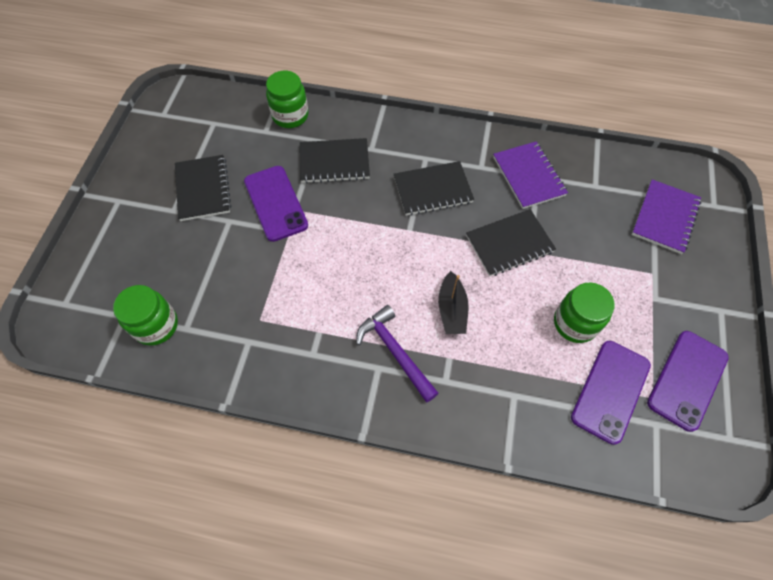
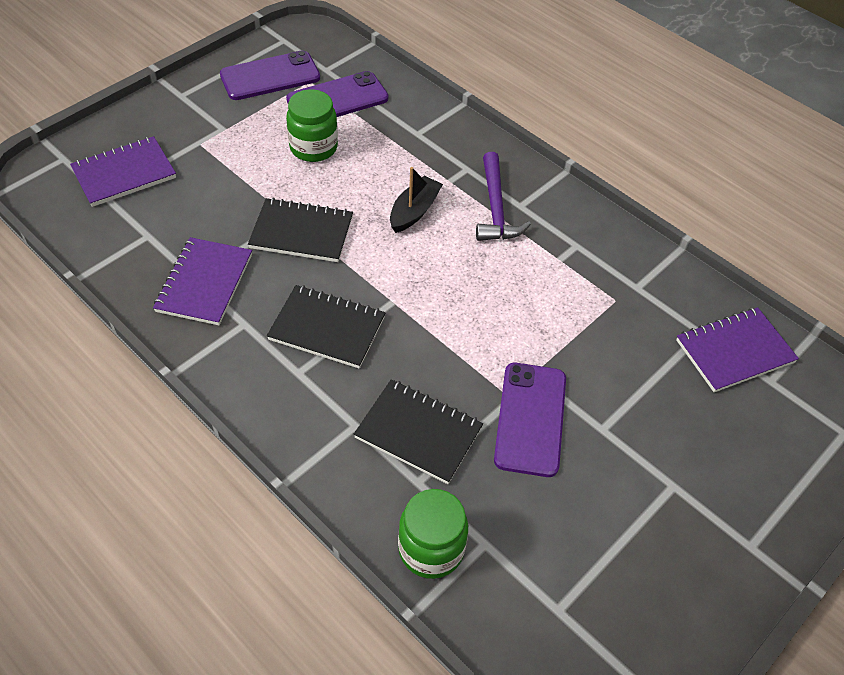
camera: 150 degrees left, 10 degrees down
(156, 325) = (734, 351): green jar -> purple notebook
(203, 189) = (620, 494): black notebook -> none

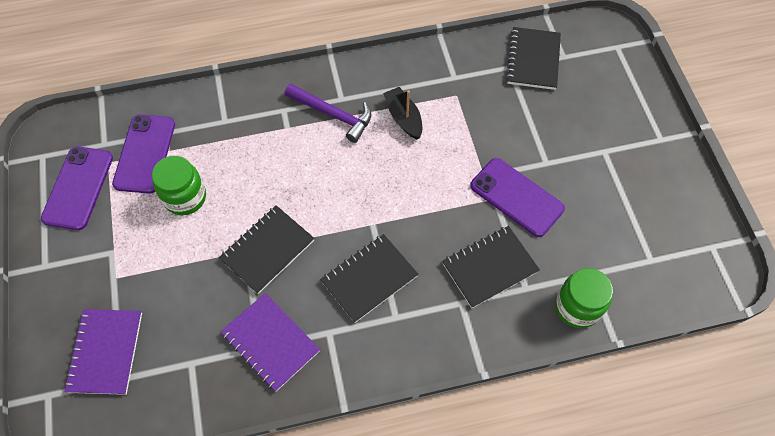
camera: 55 degrees left, 10 degrees up
(414, 211) = (300, 166): black boat -> black boat (403, 118)
(734, 351) = (533, 60): purple notebook -> black notebook

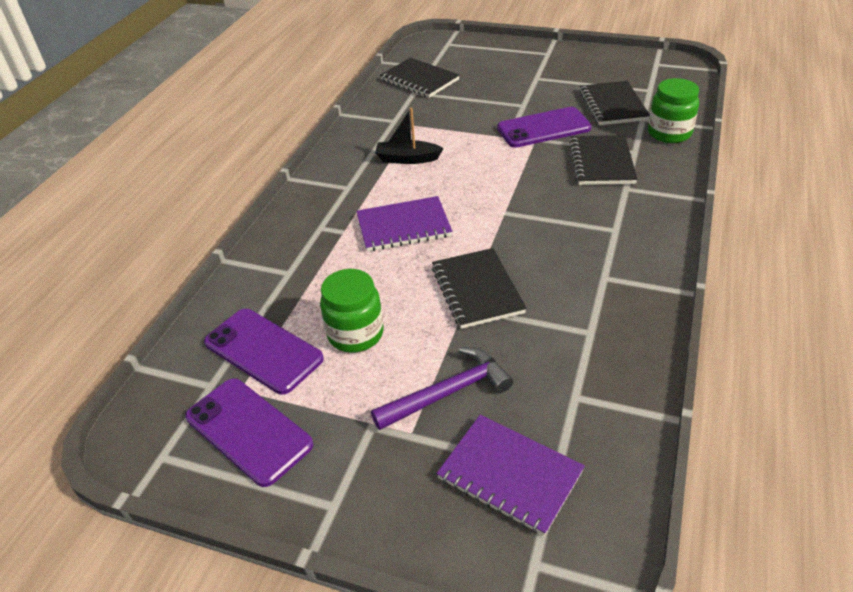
camera: 55 degrees left, 20 degrees down
(271, 342) = (589, 322): purple notebook -> purple notebook (403, 226)
(333, 115) = (360, 197): purple hammer -> purple hammer (448, 393)
(369, 279) = (563, 232): black notebook -> black notebook (613, 105)

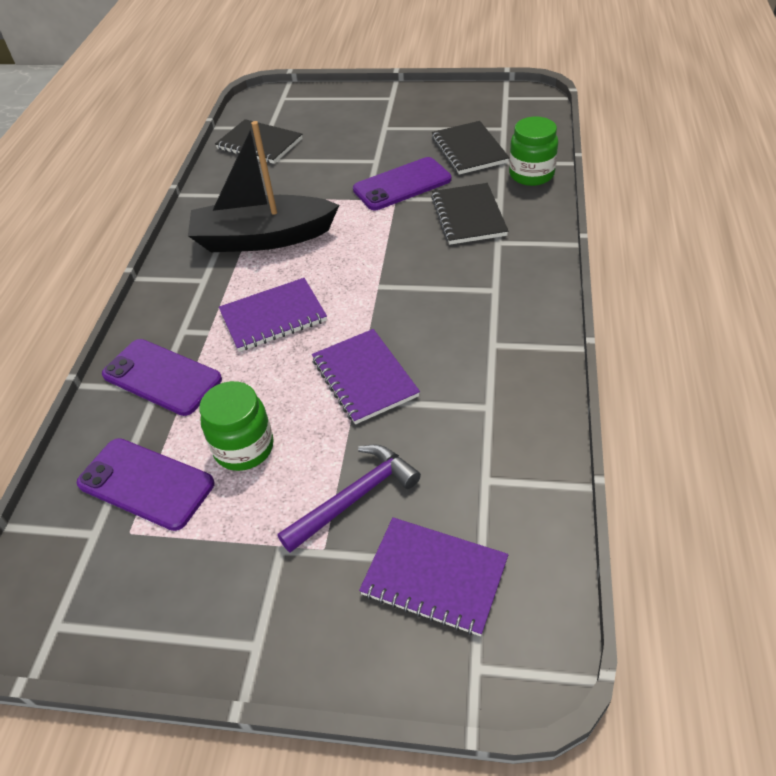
camera: 10 degrees left, 5 degrees up
(248, 431) = (147, 578): purple phone -> purple phone (162, 377)
(407, 159) = (263, 238): black boat -> black boat, size x2.01
(477, 290) = (364, 378): black notebook -> purple notebook

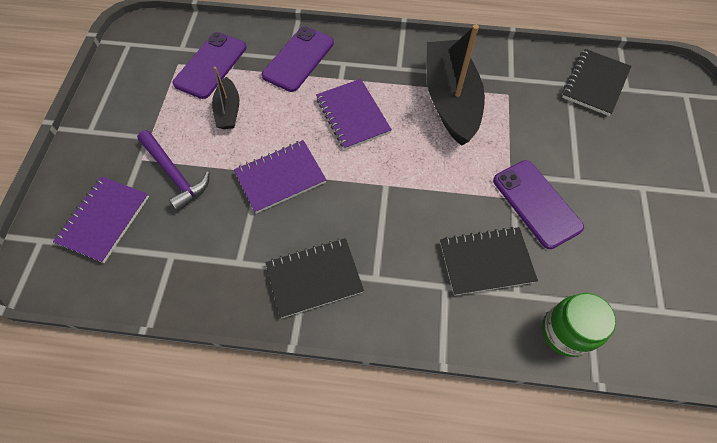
camera: 85 degrees right, 15 degrees up
(244, 448) = (228, 111): green jar -> black boat
(469, 150) = (608, 270): black notebook -> black notebook (314, 278)

